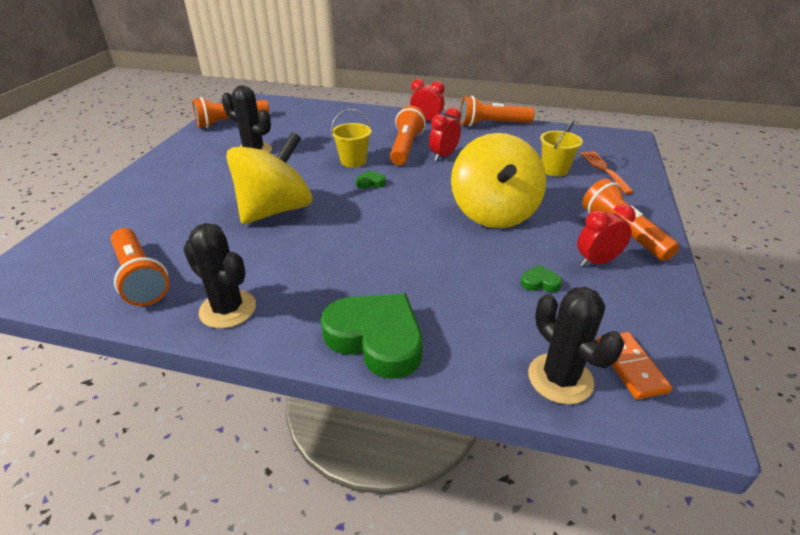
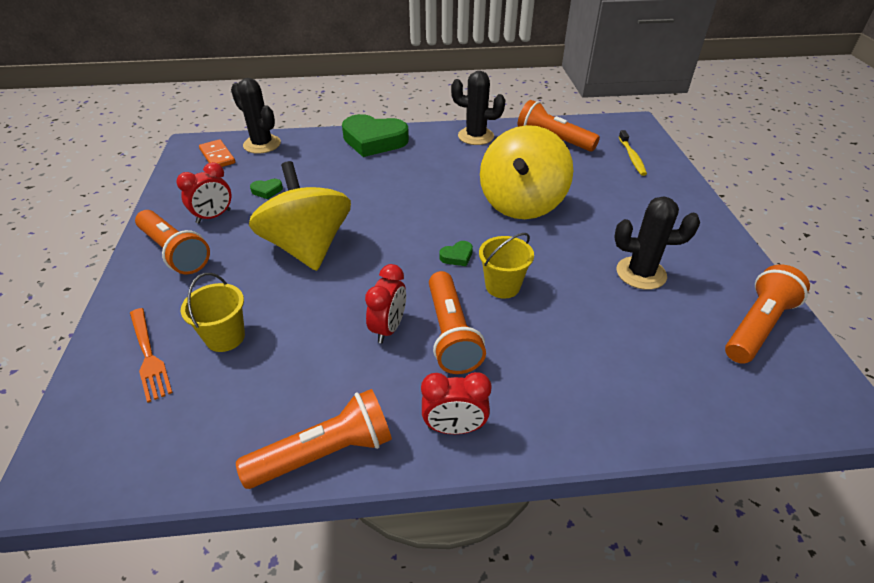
camera: 160 degrees right, 5 degrees up
(100, 232) = (632, 157): none -> yellow toothbrush

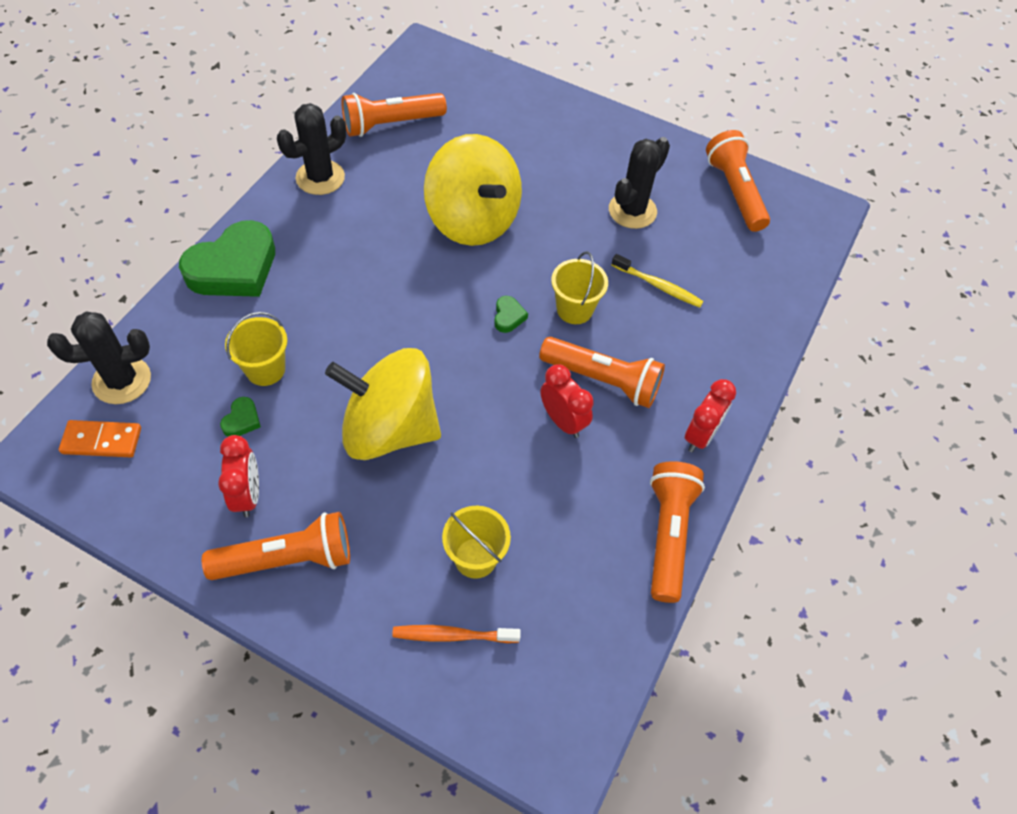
camera: 60 degrees left, 15 degrees up
(149, 356) = (453, 635): orange fork -> orange toothbrush
(311, 182) = (265, 369): none -> yellow bucket
(632, 157) = (478, 94): yellow toothbrush -> yellow toothbrush (658, 286)

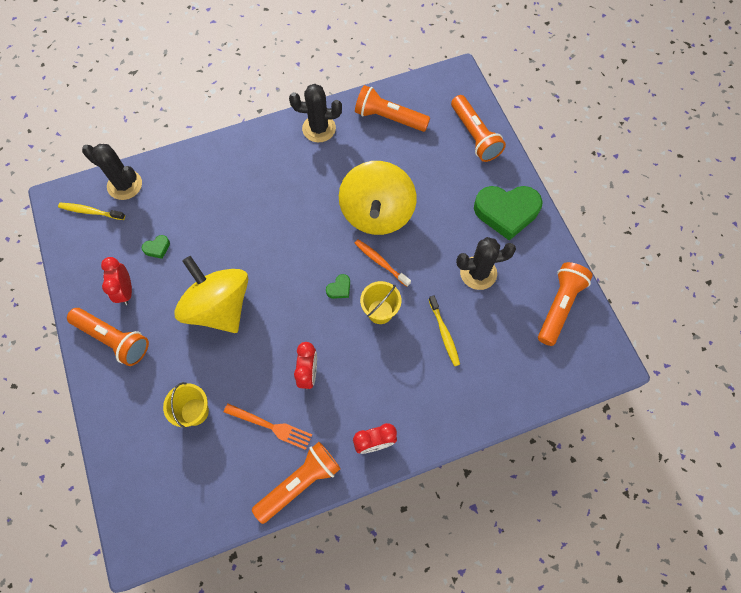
camera: 45 degrees right, 10 degrees up
(102, 440) = (90, 212): orange domino -> yellow toothbrush
(234, 268) = (227, 156): green heart -> green heart (506, 212)
(248, 495) = (126, 291): red clock -> red clock turned 135 degrees clockwise
(265, 369) = (191, 227): yellow bucket -> none
(453, 635) = (148, 442): orange toothbrush -> orange toothbrush (380, 262)
(579, 504) = (271, 426): none -> orange fork
(603, 380) = (353, 367): orange flashlight -> orange flashlight (474, 136)

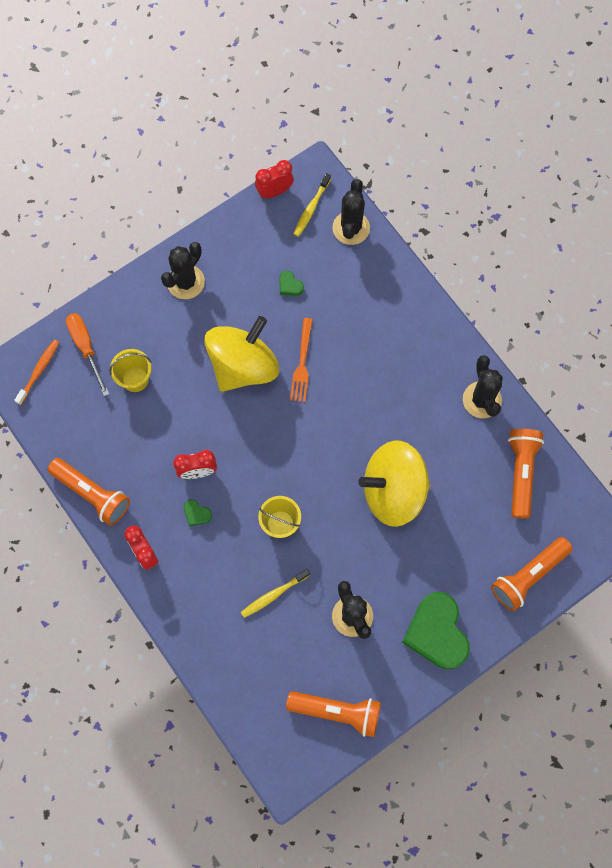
camera: 75 degrees right, 5 degrees up
(90, 212) = (311, 208): yellow toothbrush -> yellow toothbrush turned 150 degrees counterclockwise
(114, 339) = (185, 282): orange flashlight -> black cactus
(126, 291) = (236, 274): red clock -> red clock (274, 191)
(142, 454) = (86, 348): none -> orange screwdriver
(271, 426) = (138, 452): orange fork -> orange fork (302, 364)
(339, 288) = (294, 476): green heart -> green heart (196, 514)
(380, 262) = (336, 510): orange toothbrush -> orange toothbrush (39, 371)

